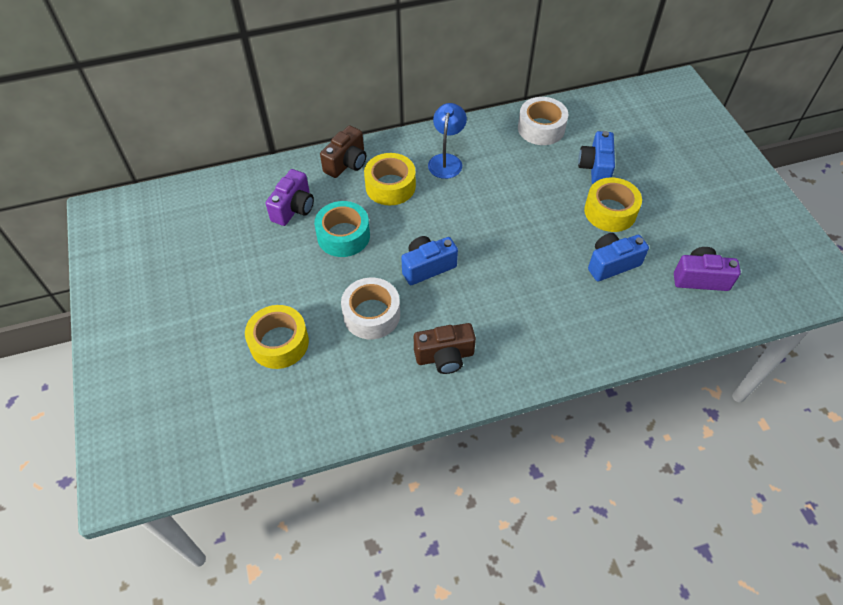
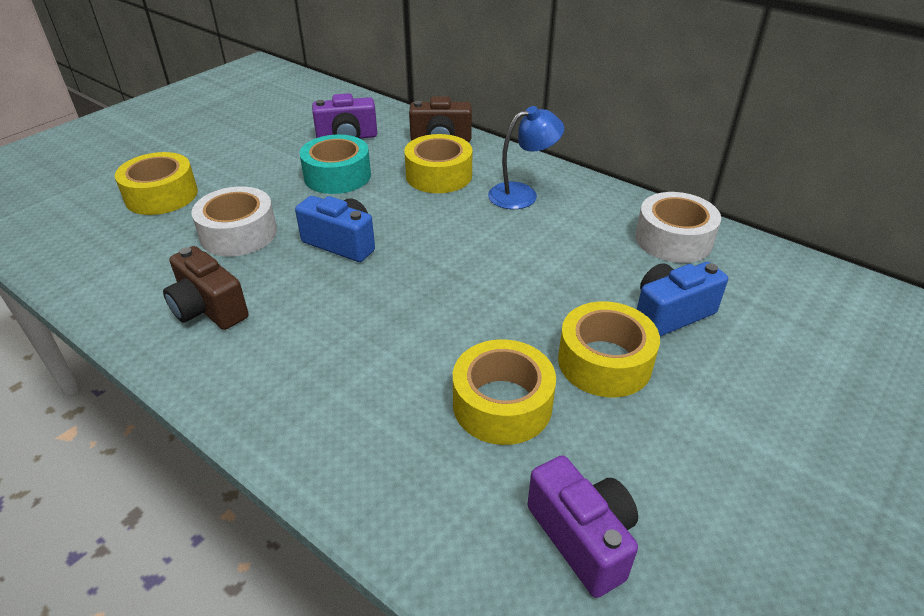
camera: 55 degrees right, 15 degrees down
(612, 264) = (502, 404): blue camera -> yellow tape

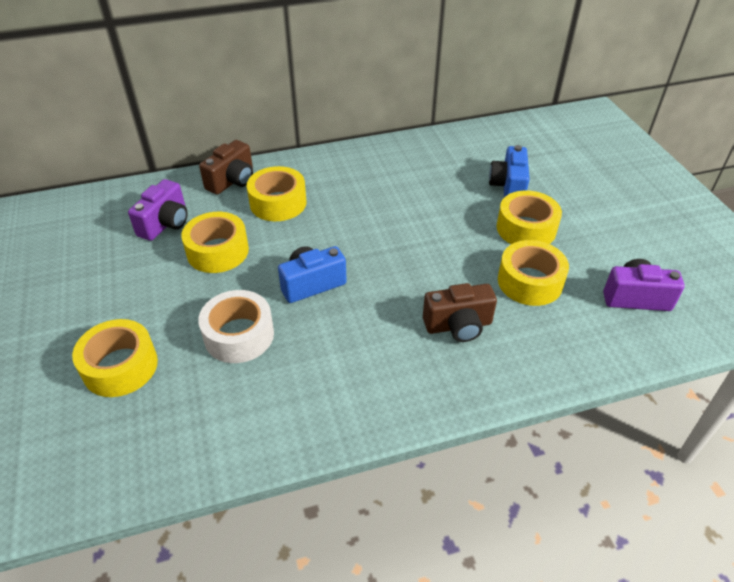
camera: 55 degrees left, 5 degrees up
(208, 309) = (324, 384): brown camera -> brown camera (458, 326)
(337, 176) = (218, 251): turquoise tape -> yellow tape
(522, 194) = (343, 179): blue lamp -> none
(673, 239) = (448, 150): white tape -> none

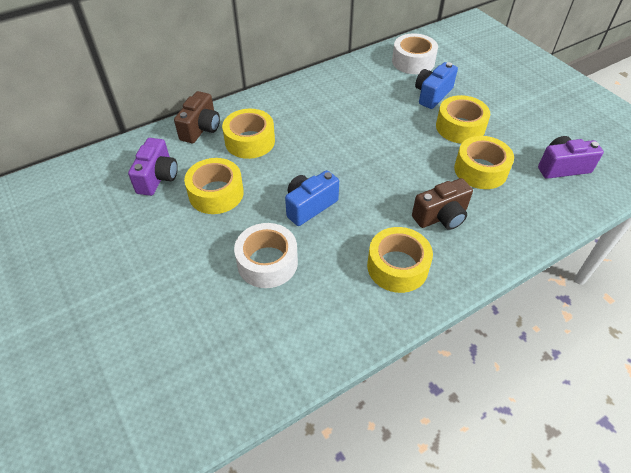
camera: 15 degrees left, 5 degrees up
(120, 366) = (175, 312): yellow tape -> yellow tape (397, 266)
(501, 146) = (413, 61): none -> white tape
(508, 186) = (432, 95): blue camera -> blue camera turned 45 degrees clockwise

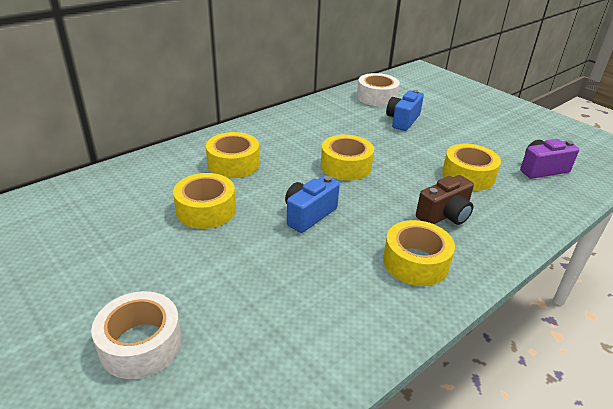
camera: 10 degrees left, 15 degrees down
(158, 178) = (139, 200): purple camera -> none
(201, 129) = (180, 156): brown camera -> none
(267, 262) = (275, 269): white tape -> white tape (141, 344)
(460, 127) = (437, 143): yellow tape -> yellow tape (346, 166)

